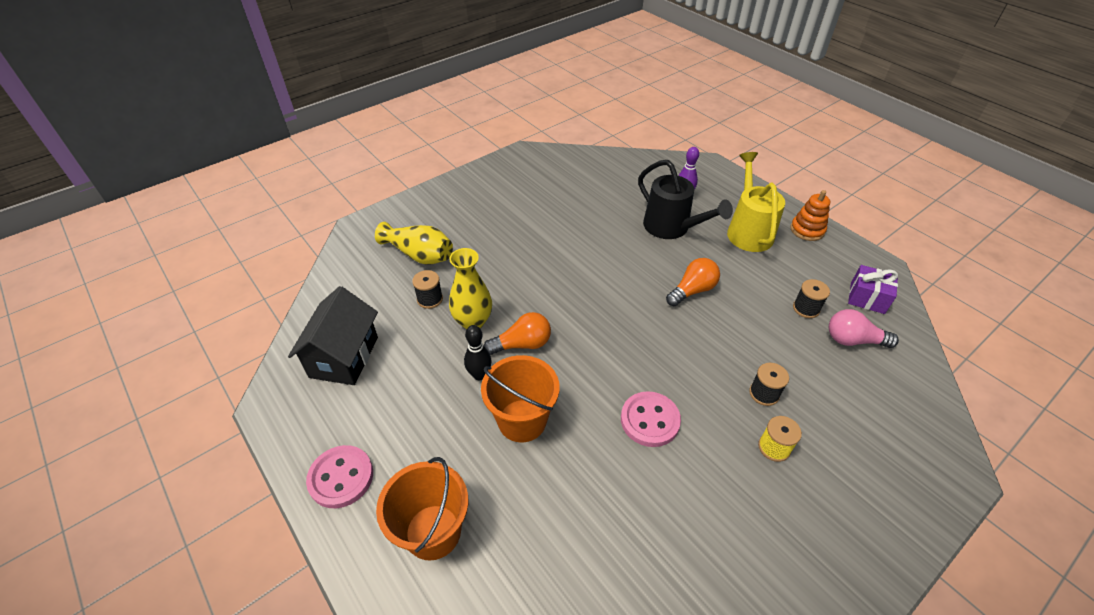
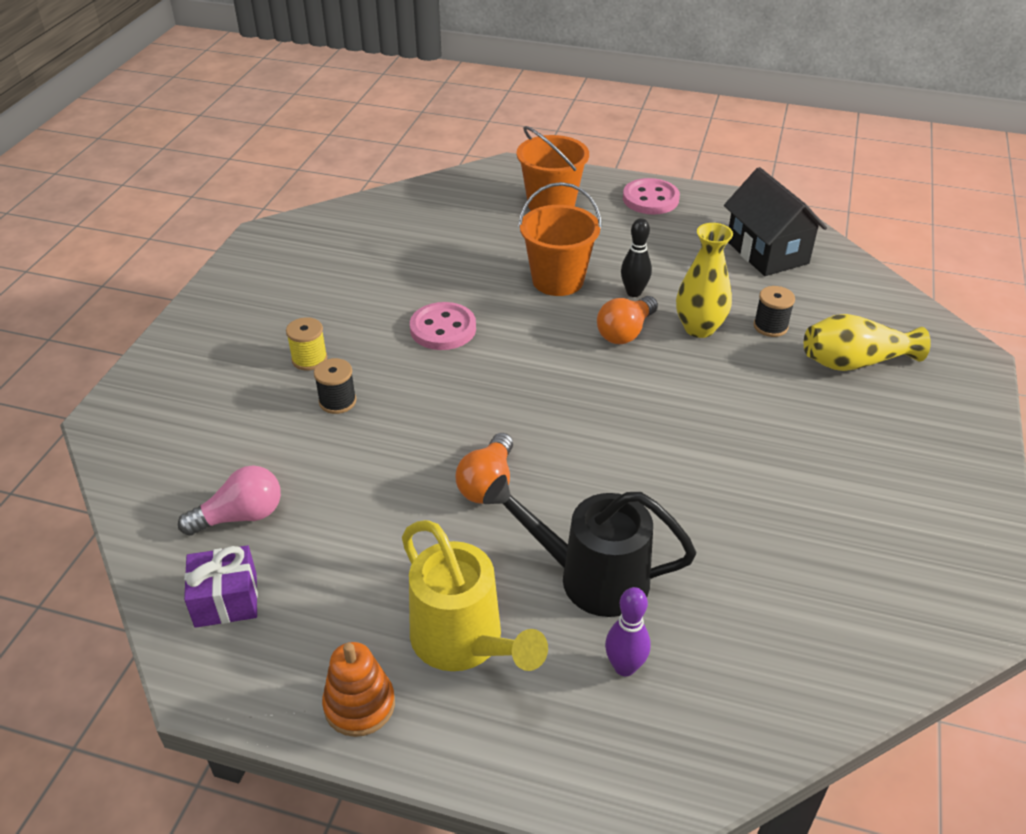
camera: 145 degrees right, 5 degrees down
(806, 308) = (318, 533): black spool -> none

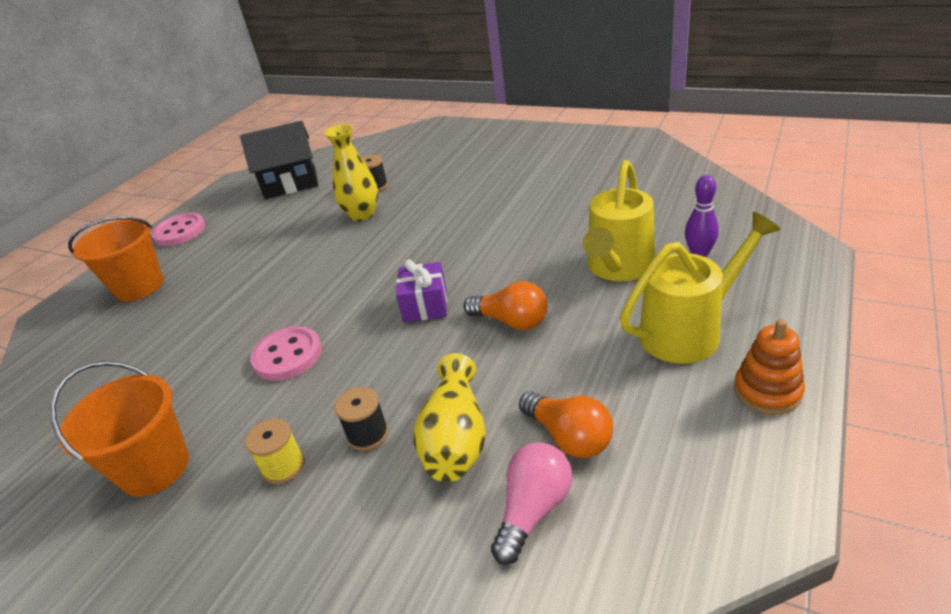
camera: 75 degrees left, 5 degrees down
(226, 600) = (657, 509): purple gift -> purple gift (425, 305)
(240, 516) = (533, 510): pink light bulb -> pink light bulb turned 45 degrees clockwise
(558, 280) = (258, 283): orange bucket -> orange bucket (155, 468)
(590, 577) = (618, 268): black watering can -> yellow watering can
(625, 332) = (349, 248): orange light bulb -> orange light bulb (569, 437)
(634, 292) = (301, 243): black bowling pin -> none
(854, 362) = (426, 160): yellow vase -> yellow vase (456, 438)

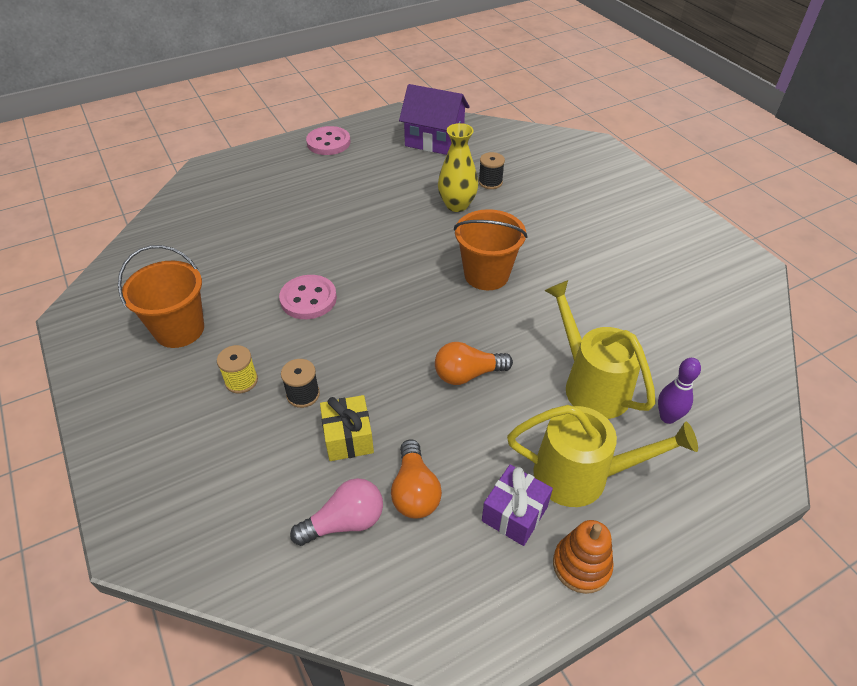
camera: 30 degrees right, 10 degrees up
(139, 286) = (270, 178): orange bucket -> orange bucket (486, 275)
(290, 184) = (434, 141): black house -> purple house
(425, 305) = (425, 319): purple gift -> purple gift (514, 514)
(456, 438) = (348, 438): yellow vase -> yellow gift
(511, 321) = (468, 374): orange light bulb -> orange light bulb turned 105 degrees clockwise
(618, 268) = (590, 384): yellow watering can -> yellow watering can turned 90 degrees clockwise

